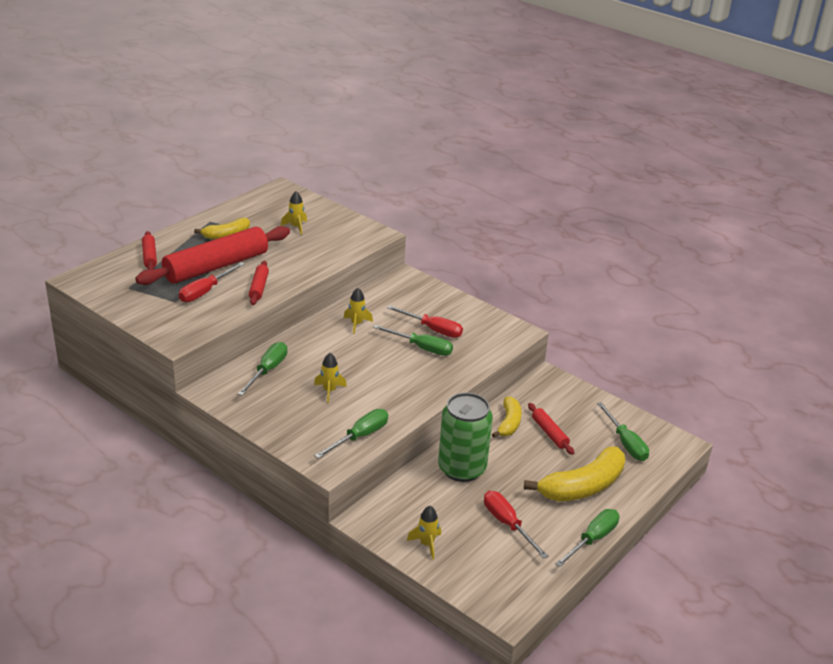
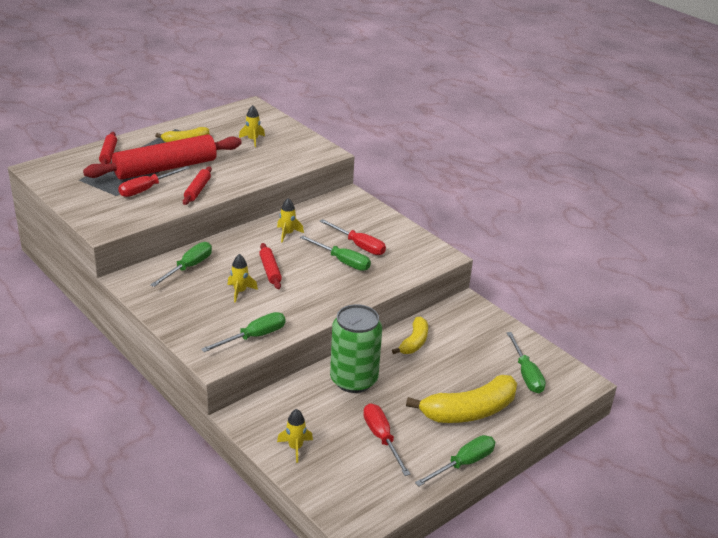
camera: 10 degrees right, 0 degrees up
(549, 433) = (452, 356): red rolling pin -> red rolling pin (270, 270)

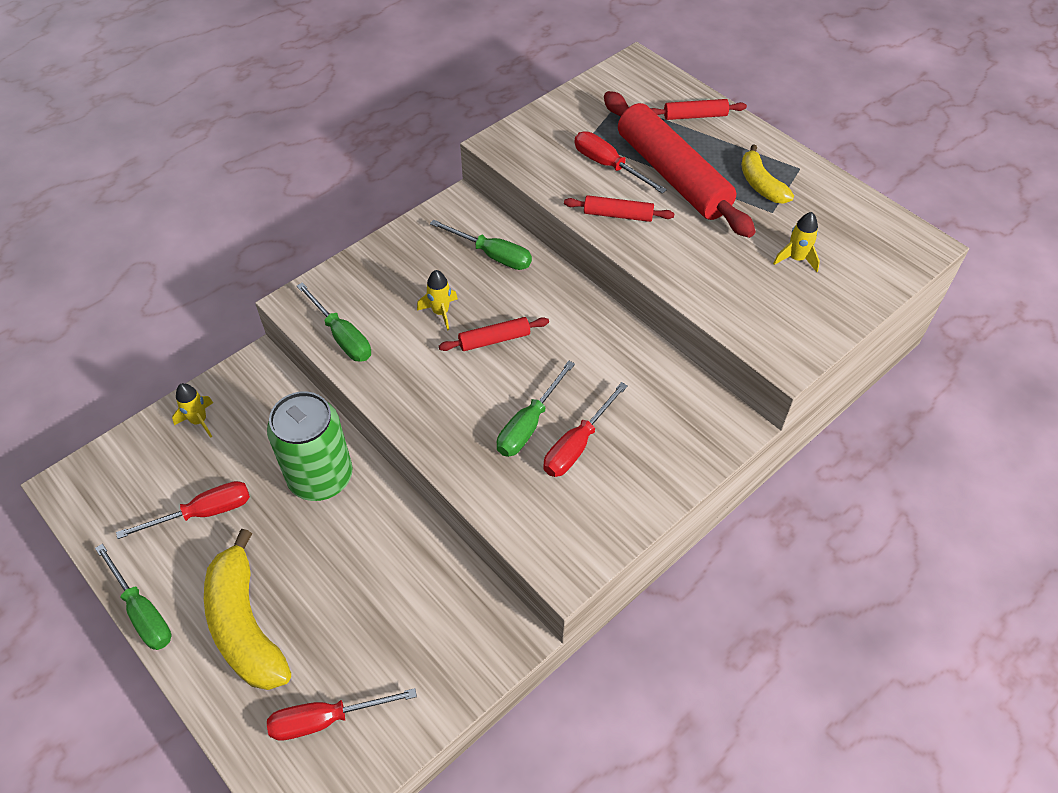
camera: 90 degrees right, 20 degrees up
(287, 234) = (595, 352): yellow rocket -> none
(414, 342) = (404, 553): yellow banana -> none
(526, 374) = (326, 719): green screwdriver -> red screwdriver

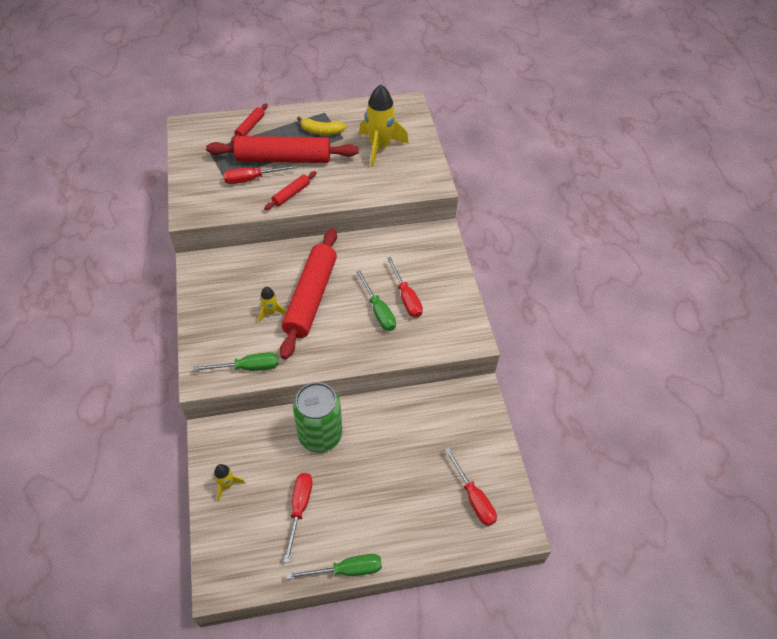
camera: 60 degrees left, 0 degrees up
(245, 625) = (392, 515): yellow banana -> none
(326, 719) = (473, 498): red screwdriver -> red screwdriver turned 45 degrees counterclockwise
(492, 255) = (249, 268): green screwdriver -> none
(494, 340) = (311, 297): red rolling pin -> red rolling pin, size x2.23
(796, 259) = (380, 147): yellow rocket -> yellow rocket, size x2.04

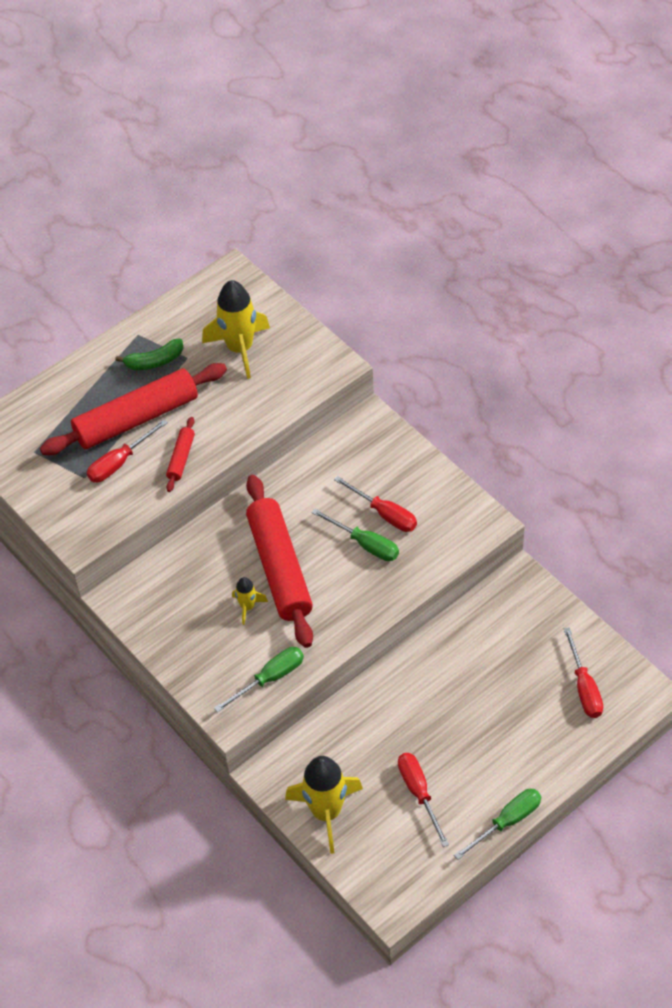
camera: 25 degrees left, 0 degrees up
(227, 485) = (326, 812): yellow rocket -> yellow rocket, size x2.04
(250, 127) = (62, 397): red rolling pin -> none
(320, 435) = (386, 711): green can -> none
(321, 131) = (154, 361): yellow banana -> green banana
(473, 498) = (584, 687): red screwdriver -> red screwdriver turned 45 degrees clockwise

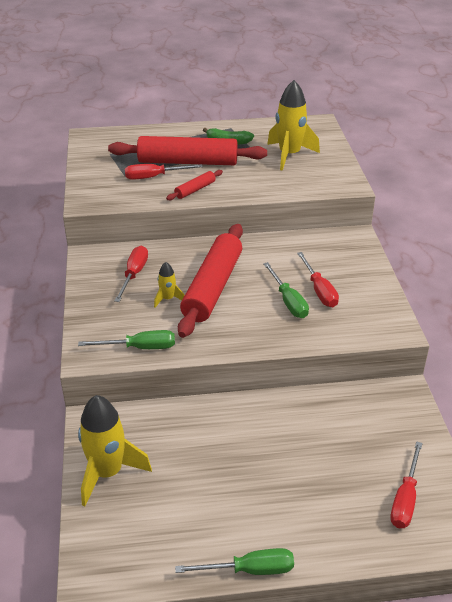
camera: 30 degrees right, 15 degrees down
(419, 793) = (193, 501): red screwdriver -> red screwdriver (134, 274)

